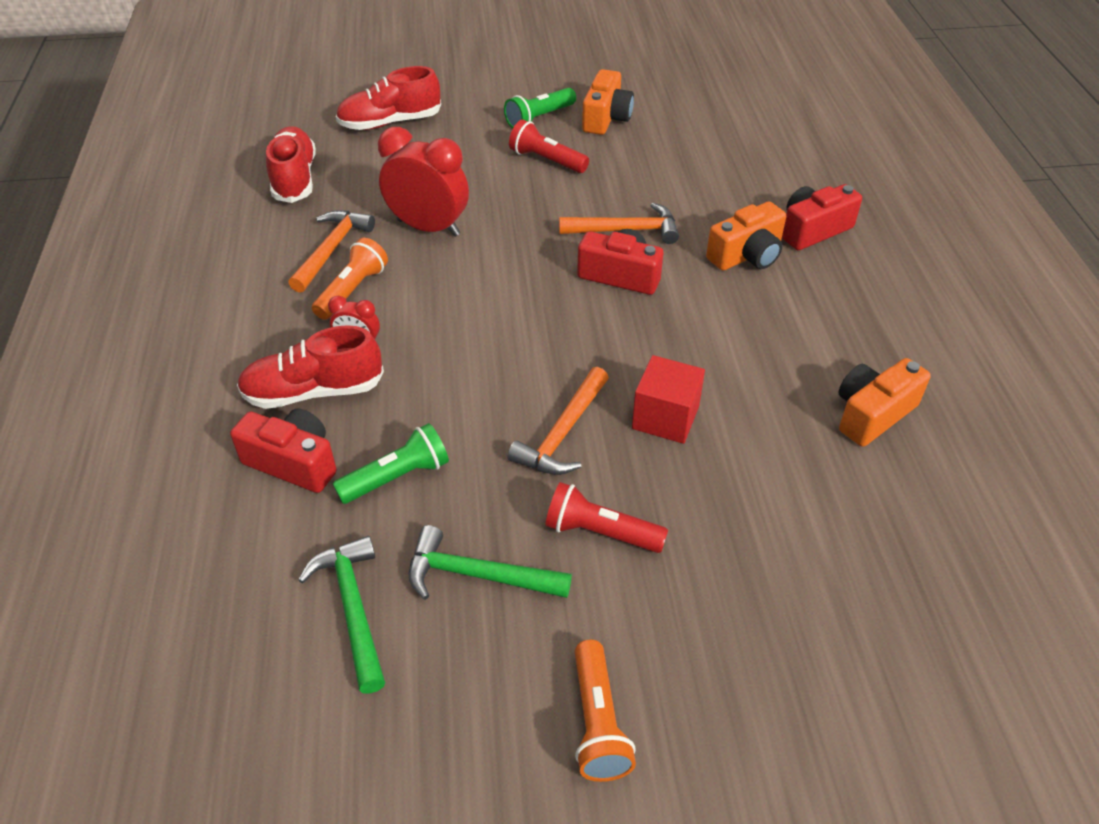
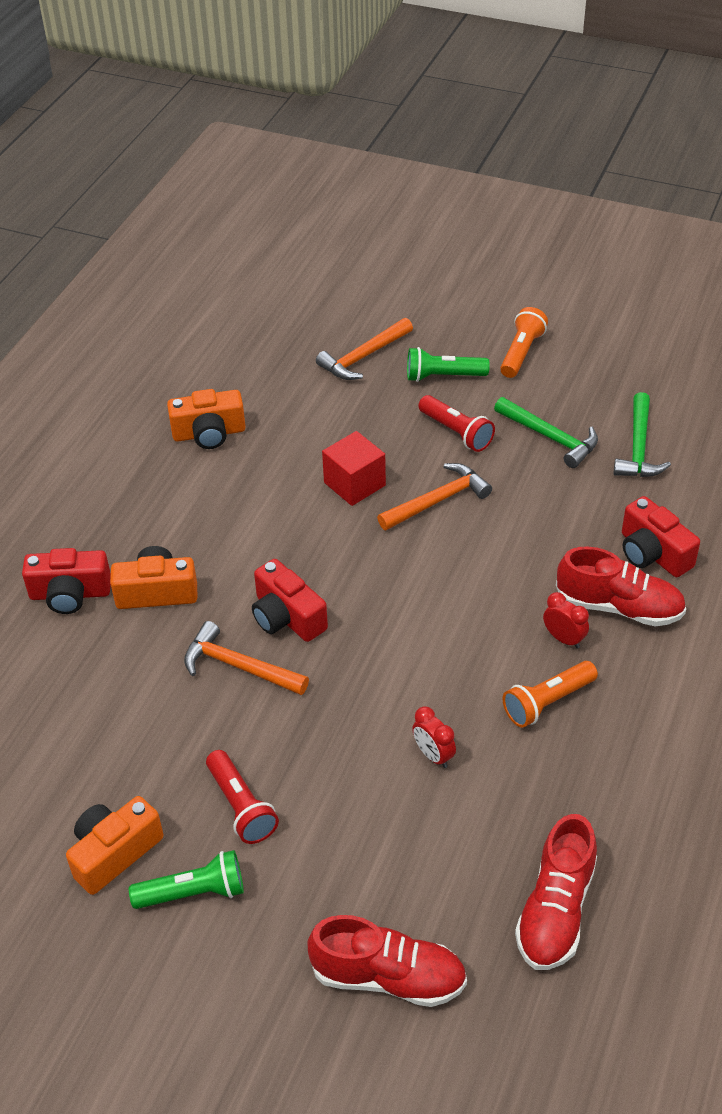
camera: 150 degrees left, 0 degrees up
(331, 250) = (549, 767): orange hammer -> orange hammer (363, 357)
(397, 477) = (577, 515): green flashlight -> green flashlight (443, 376)
(428, 228) = (433, 755): red clock -> red clock, size x0.49

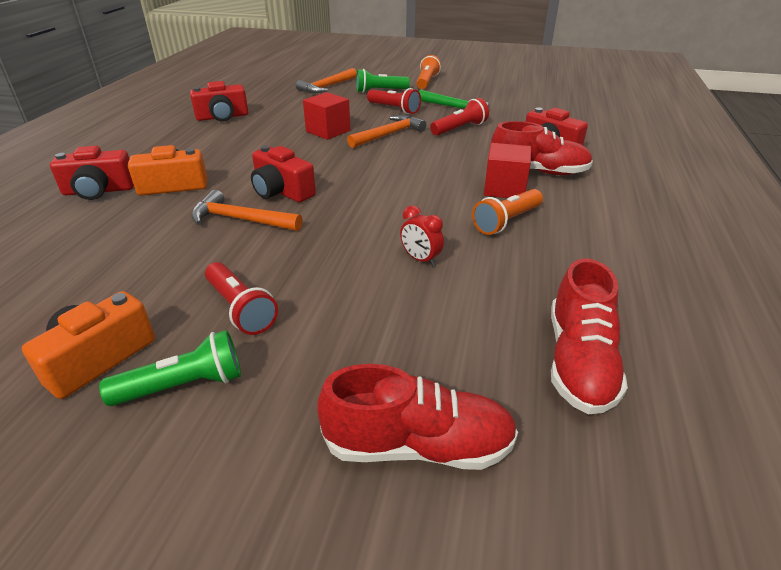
camera: 10 degrees left, 10 degrees down
(209, 433) = (222, 117): orange camera -> red camera
(540, 494) = (459, 129): none -> red flashlight
(564, 639) = (504, 188): red clock -> red cube
(638, 447) = (516, 109): green hammer -> none

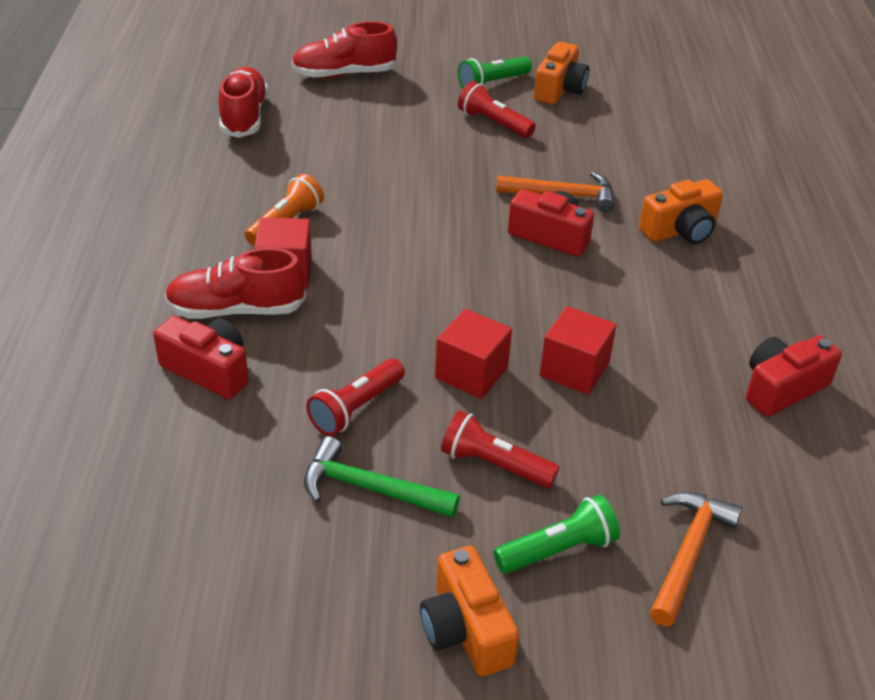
camera: 165 degrees right, 5 degrees up
(99, 191) = (752, 214): red camera -> none
(388, 134) = (471, 373): orange hammer -> red cube
(420, 259) = (368, 174): red clock -> none
(426, 82) = (466, 629): orange flashlight -> orange camera

